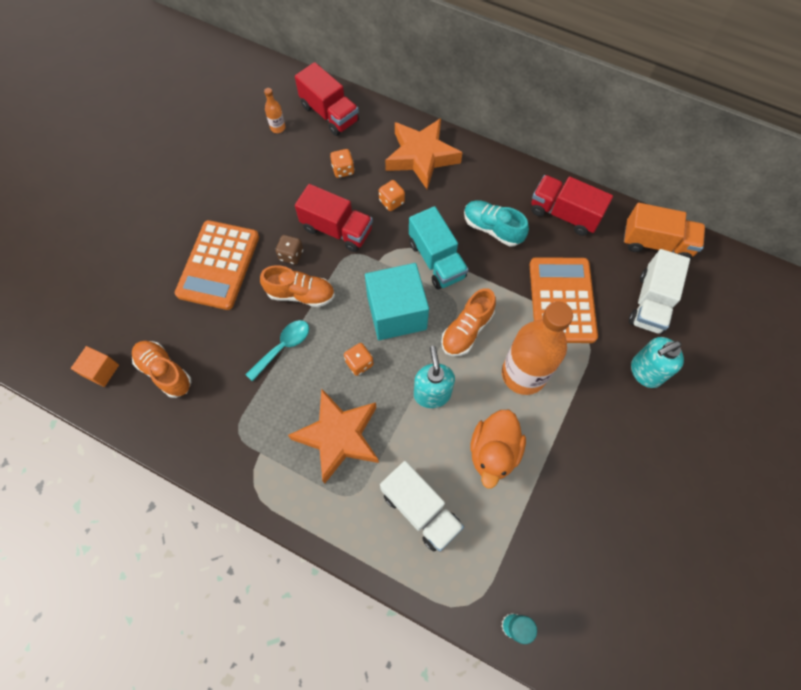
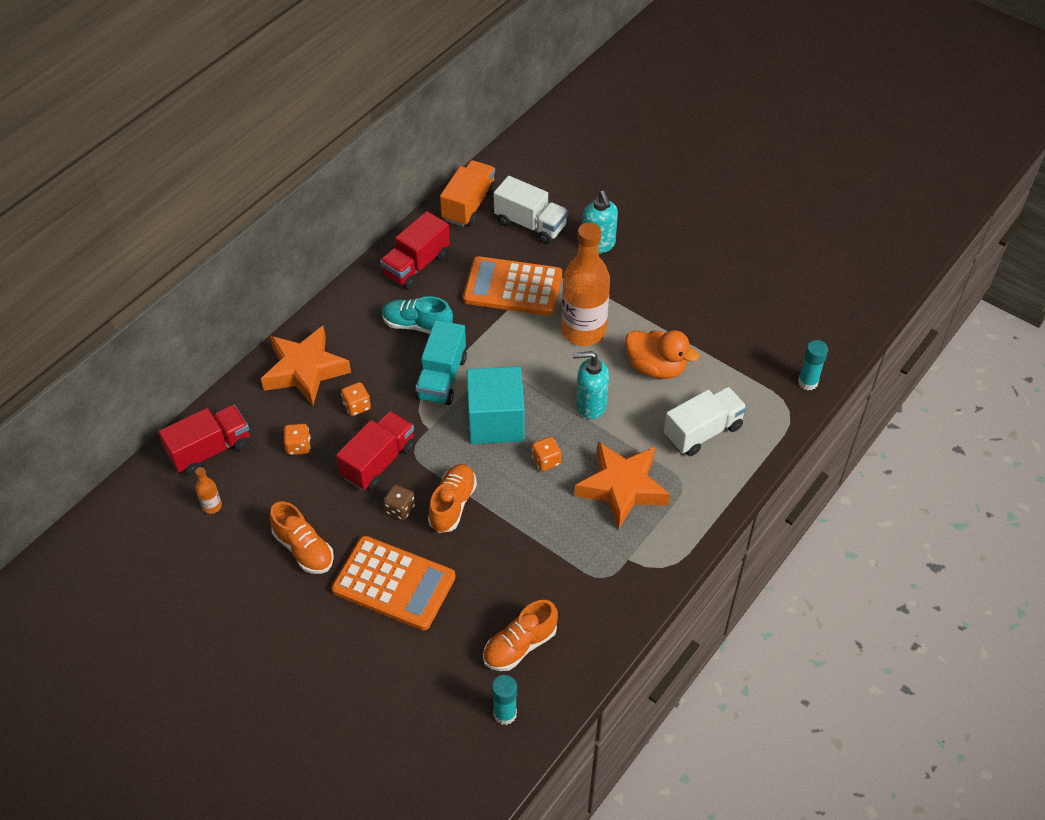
camera: 80 degrees left, 15 degrees down
(101, 370) = (505, 714): orange cube -> turquoise glue stick
(283, 347) = (513, 527): turquoise spoon -> none
(436, 260) = (441, 378): turquoise truck -> turquoise truck turned 120 degrees clockwise
(466, 330) = (528, 366): orange shoe -> orange shoe (304, 549)
(492, 228) = (417, 325): turquoise shoe -> turquoise shoe turned 60 degrees clockwise

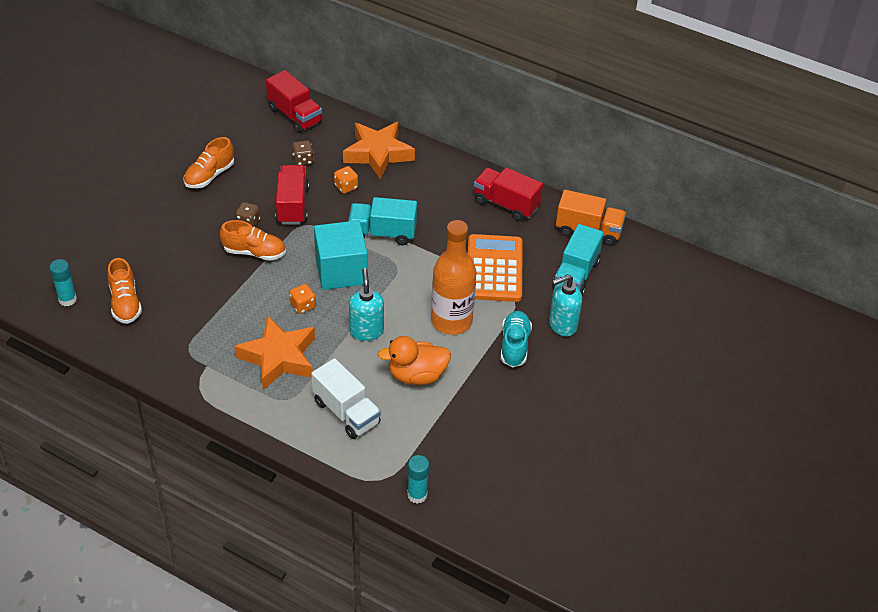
camera: 80 degrees right, 5 degrees down
(212, 506) = (244, 124): orange bottle -> none
(298, 446) = (303, 160): orange dice -> brown dice
(378, 462) = (292, 205): red truck -> red truck turned 120 degrees counterclockwise
(394, 583) = (180, 227): orange calculator -> none
(417, 325) = (437, 212): turquoise shoe -> turquoise shoe (514, 345)
(520, 645) = (125, 303): orange shoe -> orange shoe turned 150 degrees counterclockwise
(530, 224) = (576, 275): white truck -> turquoise truck
(656, 367) = (417, 375): orange duck -> orange duck turned 60 degrees clockwise

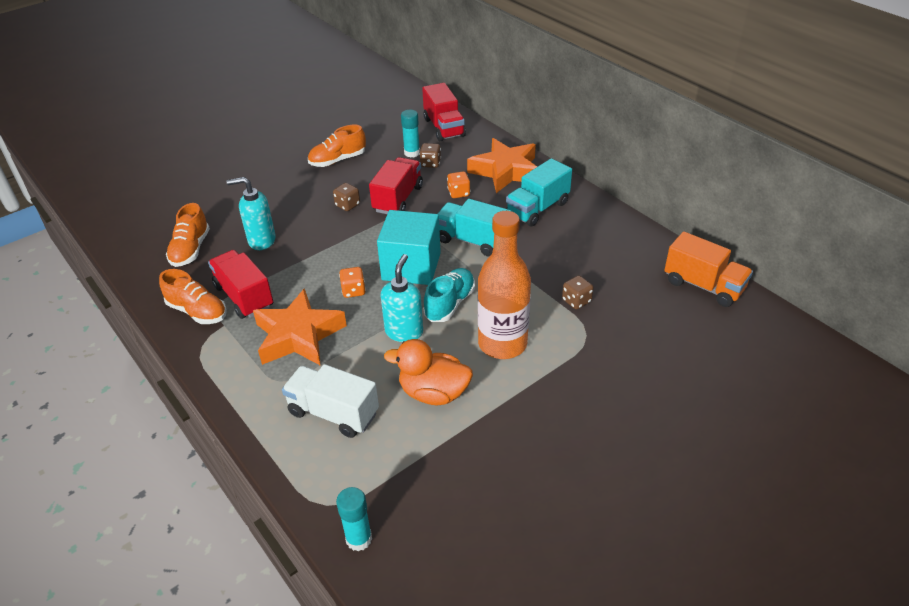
camera: 25 degrees right, 5 degrees down
(67, 299) = (144, 235): turquoise glue stick -> turquoise glue stick (412, 153)
(254, 252) = (337, 231): orange shoe -> orange shoe (197, 311)
(346, 412) = (333, 413): white truck -> white truck turned 135 degrees clockwise
(494, 269) = (576, 301): orange calculator -> brown dice
(506, 204) = (618, 241): red truck -> red truck (244, 297)
(514, 345) = (563, 389): turquoise shoe -> turquoise shoe (450, 304)
(562, 325) = (632, 380): turquoise soap dispenser -> turquoise soap dispenser (261, 240)
(576, 275) = (670, 328): turquoise truck -> turquoise truck (537, 208)

